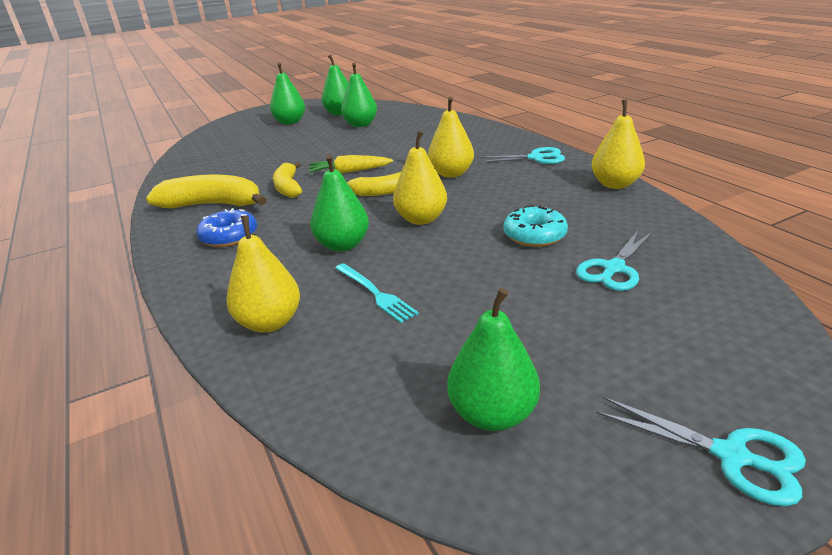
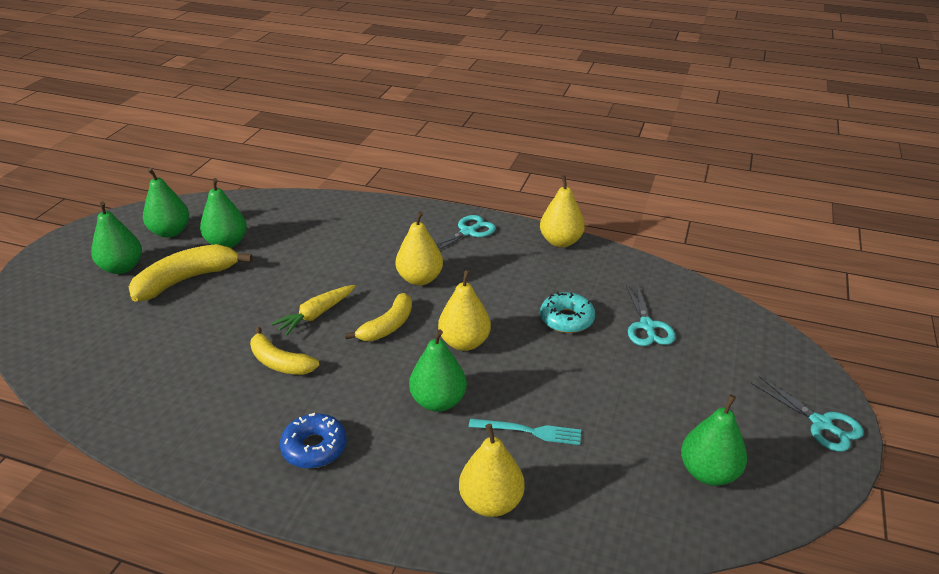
camera: 45 degrees left, 5 degrees up
(213, 205) = (228, 422): yellow banana -> yellow banana (186, 280)
(731, 456) = (821, 424): turquoise scissors -> turquoise scissors turned 60 degrees clockwise

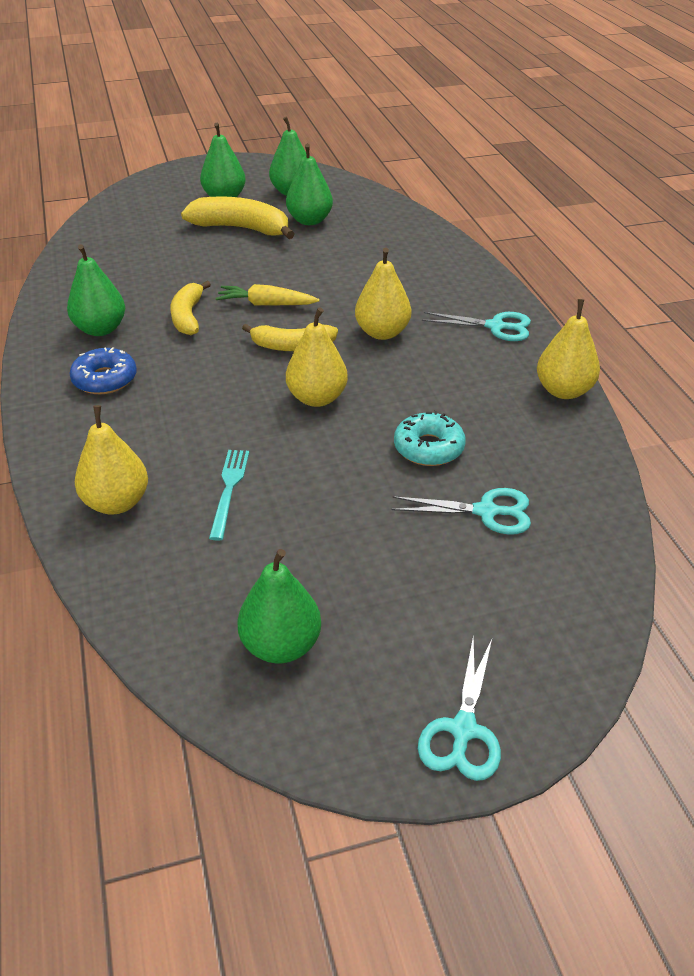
camera: 55 degrees right, 5 degrees up
(438, 401) = (219, 418): green pear -> green pear (100, 329)
(529, 431) = (229, 489): turquoise fork -> turquoise fork turned 150 degrees counterclockwise
(647, 326) = (486, 511): turquoise scissors -> turquoise scissors turned 135 degrees counterclockwise

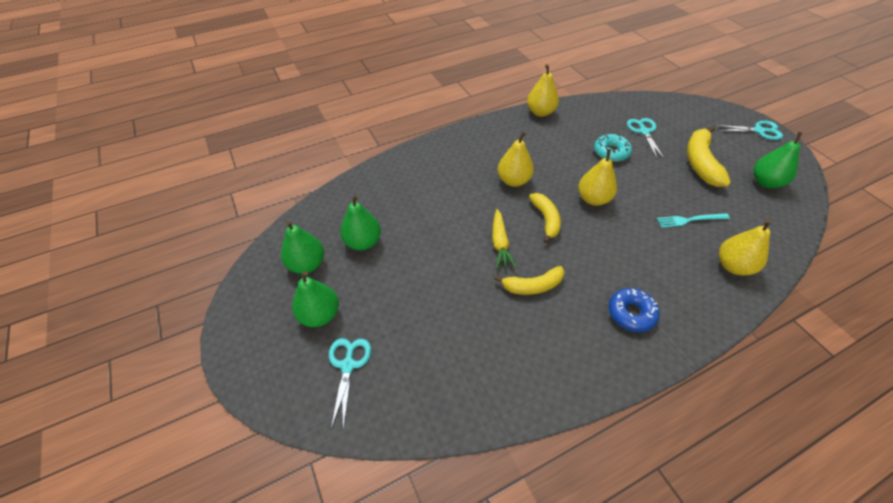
camera: 100 degrees left, 10 degrees up
(100, 329) = (572, 340): green pear -> none
(241, 229) = (383, 286): yellow banana -> yellow banana (700, 163)
(495, 326) = (489, 136): turquoise scissors -> turquoise scissors (348, 365)

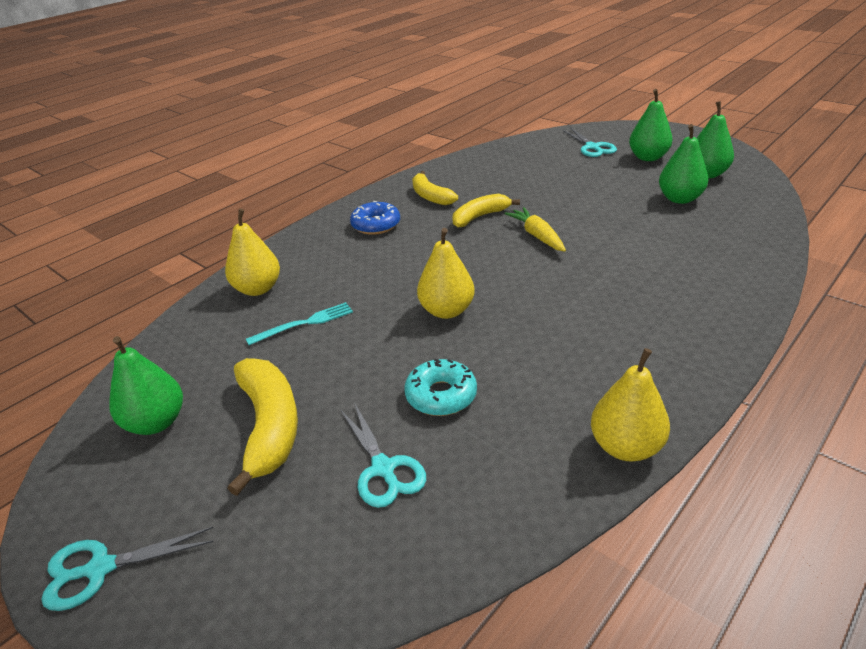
camera: 160 degrees right, 15 degrees down
(513, 181) = (573, 300): yellow pear -> none
(546, 219) = (499, 270): yellow banana -> yellow banana (431, 196)

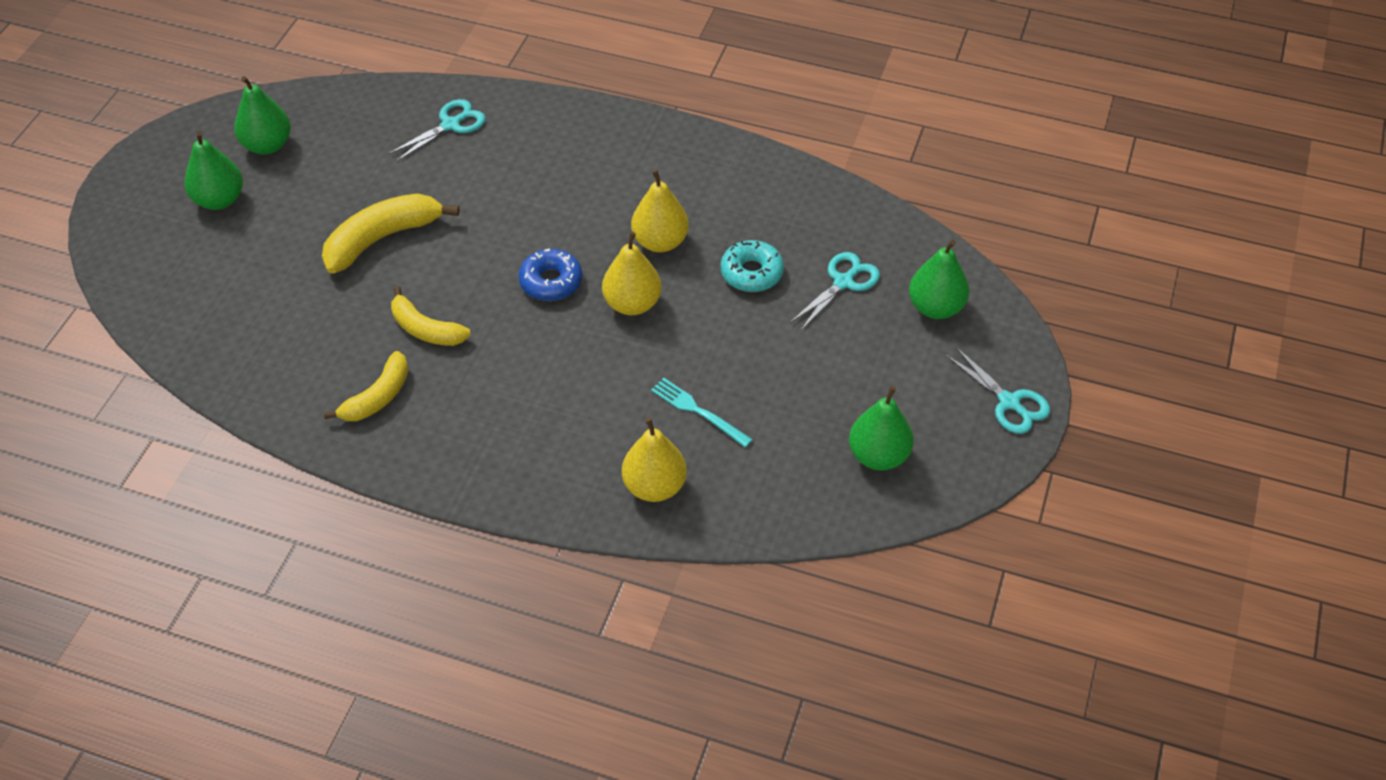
camera: 115 degrees left, 15 degrees up
(269, 426) = (840, 371): yellow banana -> yellow banana (382, 239)
(376, 225) = (473, 429): blue donut -> blue donut (551, 282)
(537, 236) = (461, 266): yellow carrot -> none
(592, 147) = (186, 259): turquoise scissors -> turquoise scissors (450, 125)
(626, 447) = (755, 160): yellow pear -> yellow pear (660, 242)
(679, 199) = (341, 162): green pear -> green pear (935, 307)

